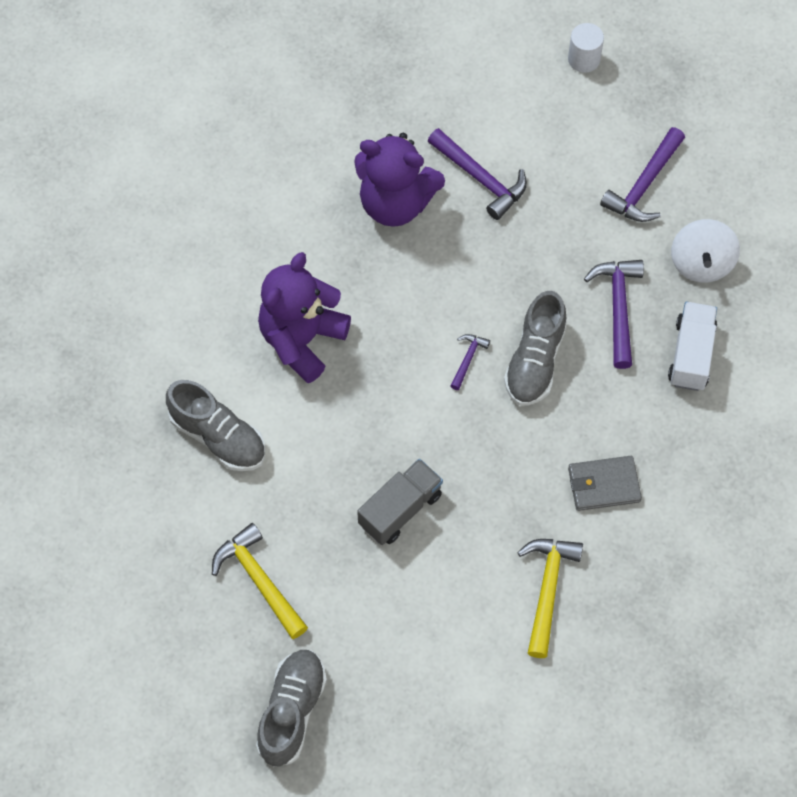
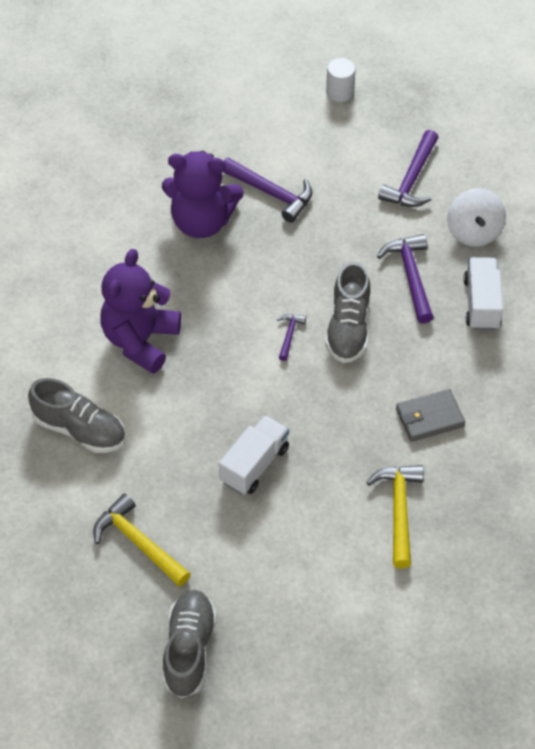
camera: 10 degrees left, 10 degrees down
(400, 509) = (254, 465): grey truck -> white truck

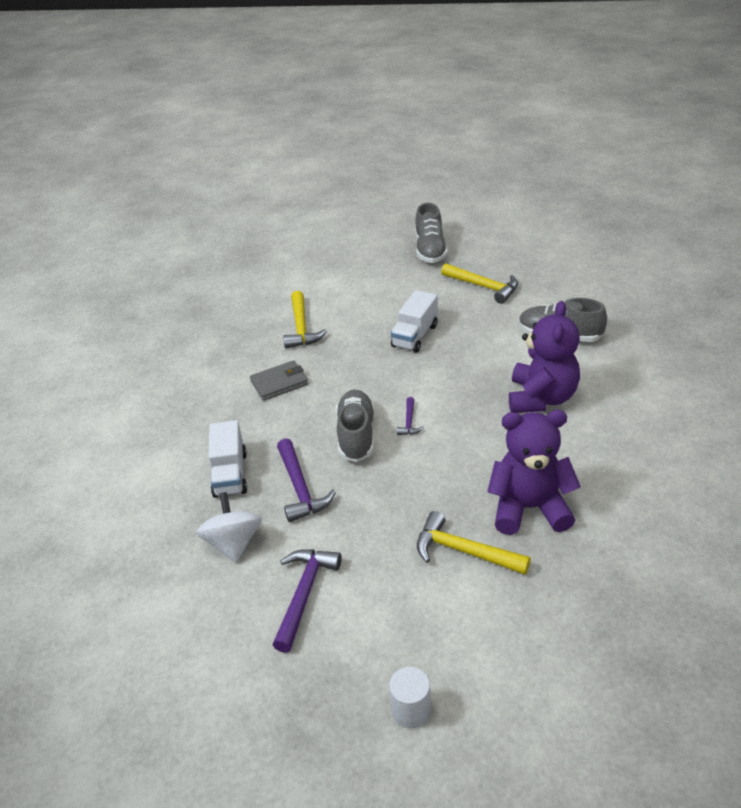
camera: 175 degrees right, 15 degrees down
(271, 193) = (463, 551): purple hammer -> yellow hammer

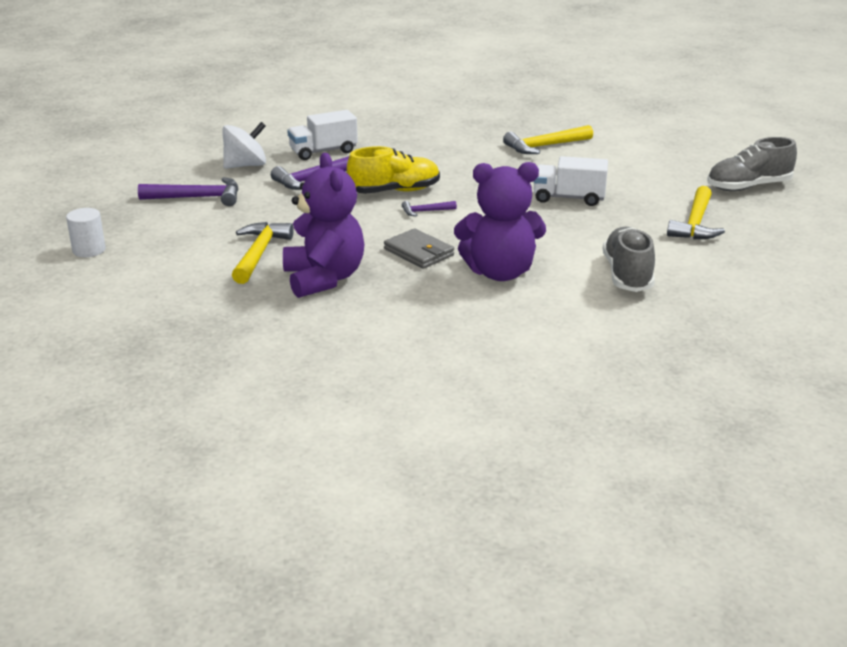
camera: 70 degrees right, 10 degrees down
(279, 383) = (452, 150): grey wallet -> grey wallet (419, 252)
(356, 435) = (394, 191): grey shoe -> yellow shoe

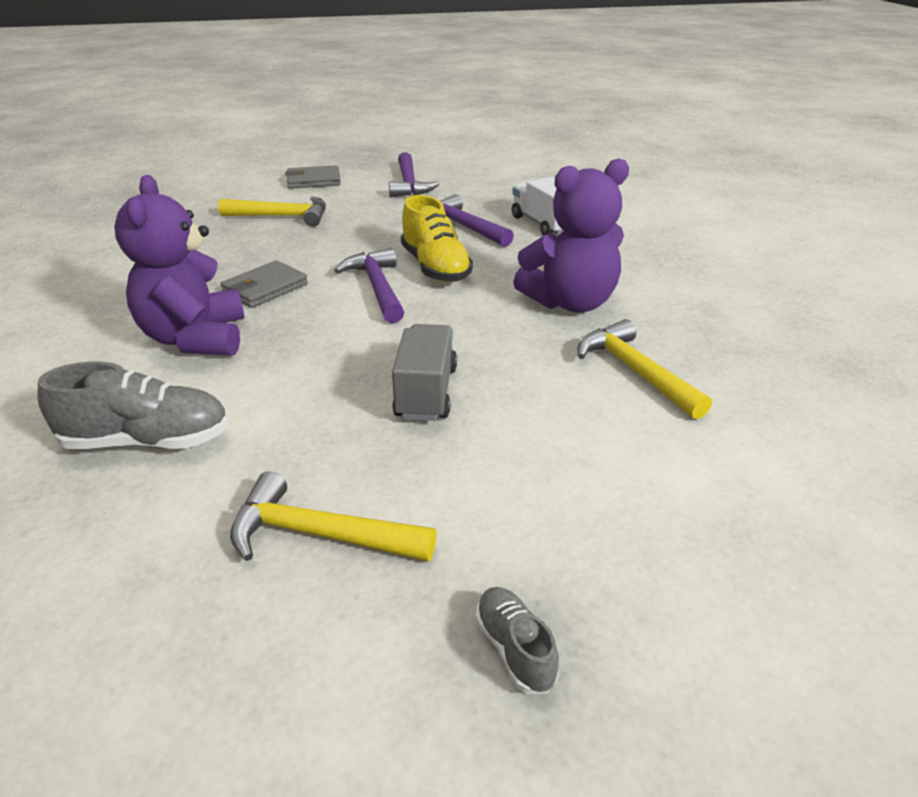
camera: 85 degrees right, 5 degrees up
(89, 250) = (304, 162): white cylinder -> none
(159, 242) = (314, 181): none -> grey wallet
(246, 165) = (491, 194): white spinning top -> none
(324, 279) = (219, 246): purple teddy bear -> purple teddy bear (570, 302)
(425, 211) = (377, 287): purple hammer -> purple hammer, size x1.90
(568, 198) = (426, 392): white truck -> grey truck
(748, 187) = (514, 649): grey shoe -> grey shoe, size x0.54

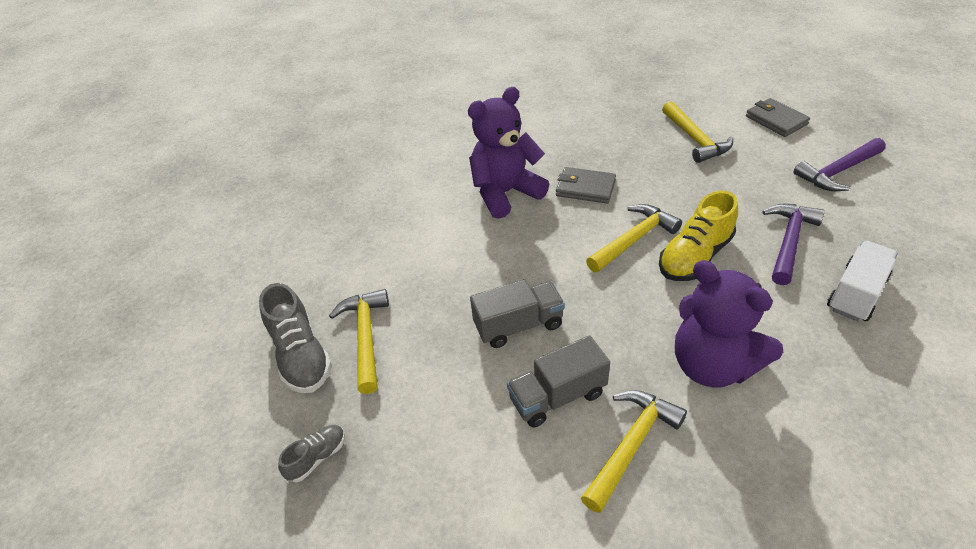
camera: 70 degrees right, 10 degrees up
(147, 441) = (404, 232): grey shoe -> grey shoe (301, 356)
(377, 287) = (634, 239): purple hammer -> yellow hammer
(548, 396) = (557, 396): none -> grey truck

